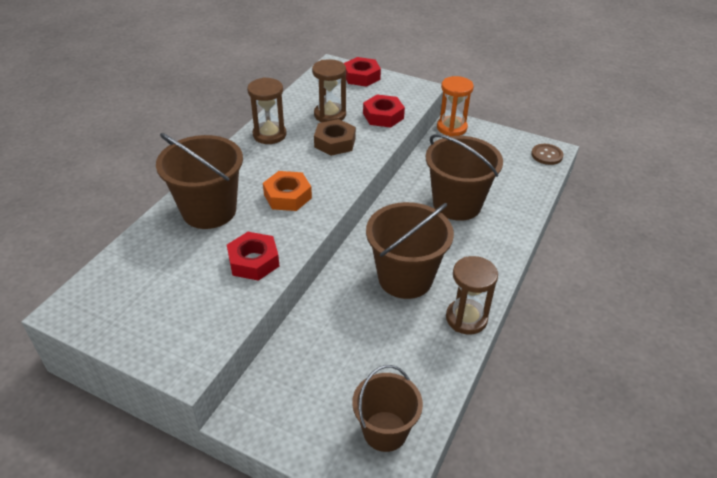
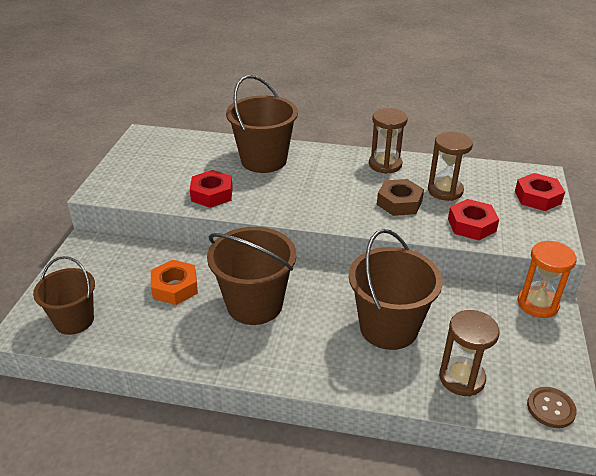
camera: 75 degrees right, 5 degrees down
(287, 196) = (301, 193): orange nut -> orange nut (175, 287)
(466, 318) = (212, 357): brown hourglass -> brown hourglass (461, 378)

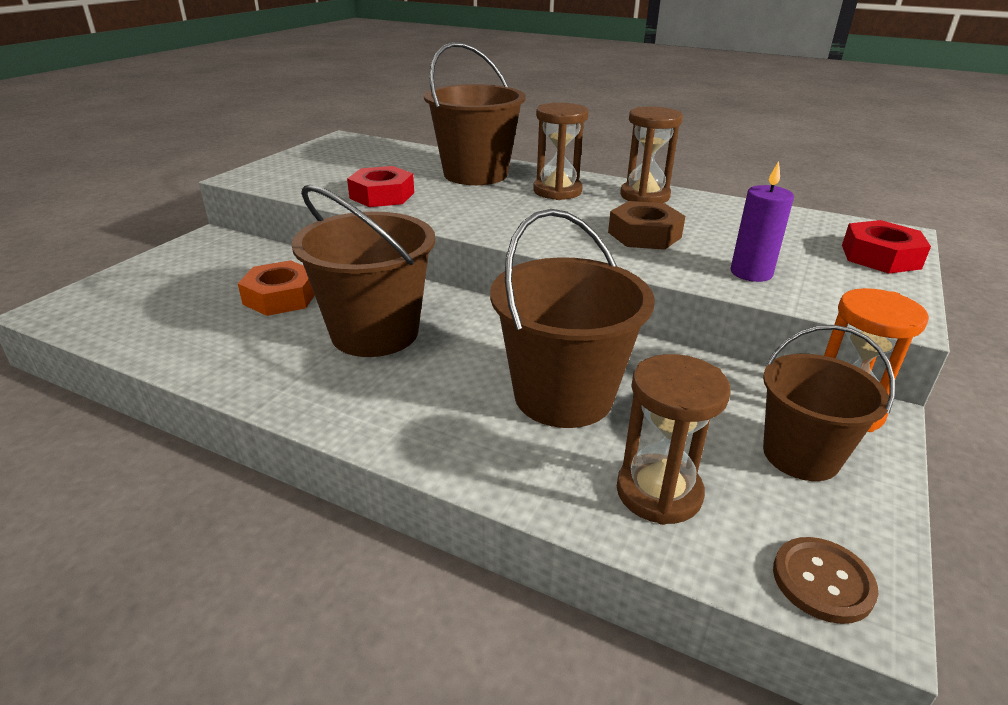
camera: 15 degrees right, 5 degrees down
(74, 320) = (124, 310): brown bucket -> brown bucket (801, 455)
(445, 191) = (724, 231): brown hourglass -> brown hourglass (557, 191)
(471, 225) = (751, 273): red nut -> purple candle

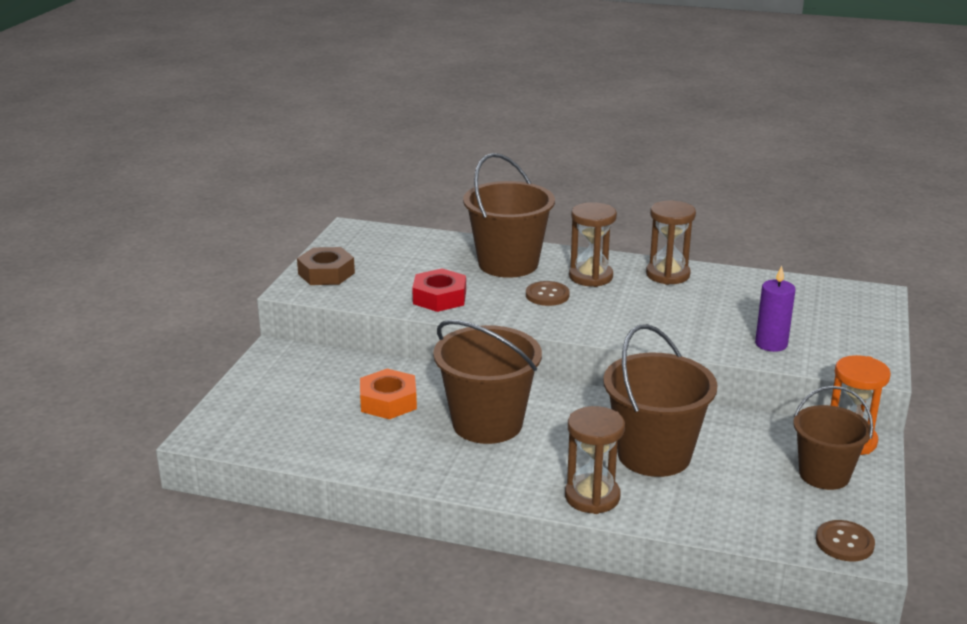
camera: 10 degrees left, 5 degrees down
(500, 203) = (547, 295): none -> brown button
(644, 235) = (680, 316): brown nut -> brown nut (326, 273)
(659, 492) = (738, 508): brown hourglass -> brown hourglass (592, 497)
(880, 256) = (865, 318): red nut -> none

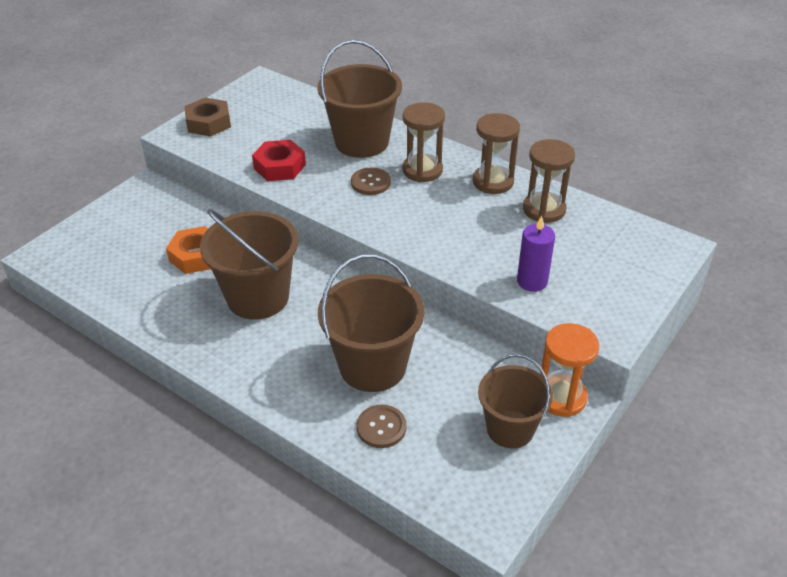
camera: 20 degrees right, 15 degrees up
(592, 497) = (290, 396): brown hourglass -> brown hourglass (544, 210)
(844, 542) = (476, 510): brown button -> brown button (381, 427)

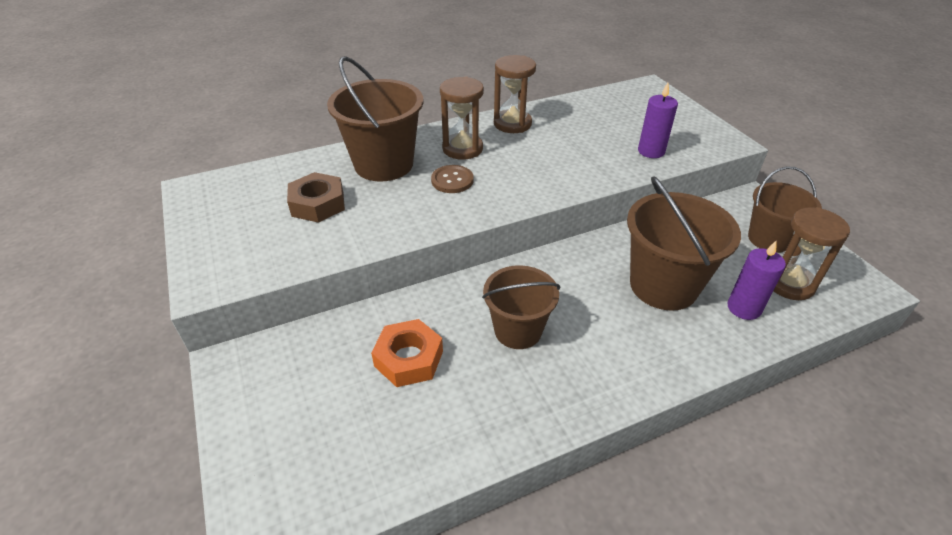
camera: 60 degrees left, 0 degrees up
(208, 123) = (221, 250): brown nut -> brown nut (318, 204)
(258, 297) = (518, 330): brown bucket -> brown bucket, size x0.66
(279, 166) = (366, 225): red nut -> none
(381, 427) = (744, 308): brown button -> purple candle
(544, 210) = (568, 116): brown hourglass -> brown hourglass (789, 283)
(561, 397) = (744, 203): orange hourglass -> none

